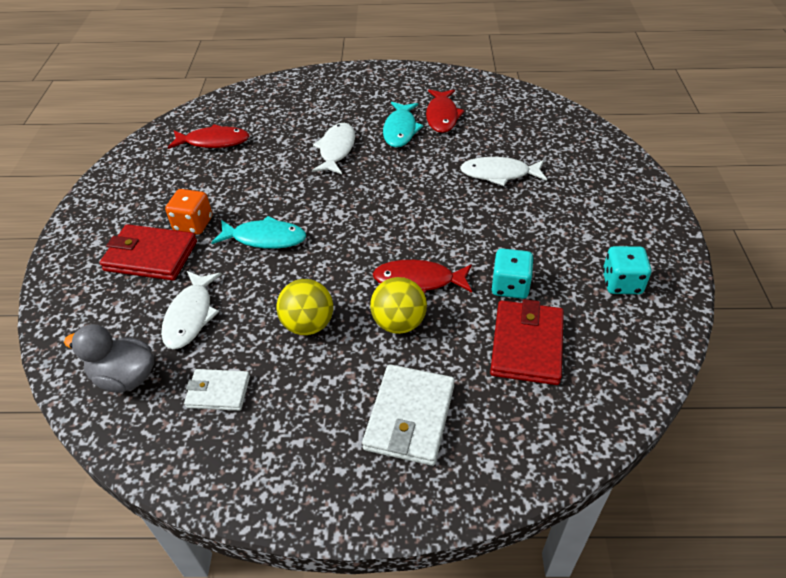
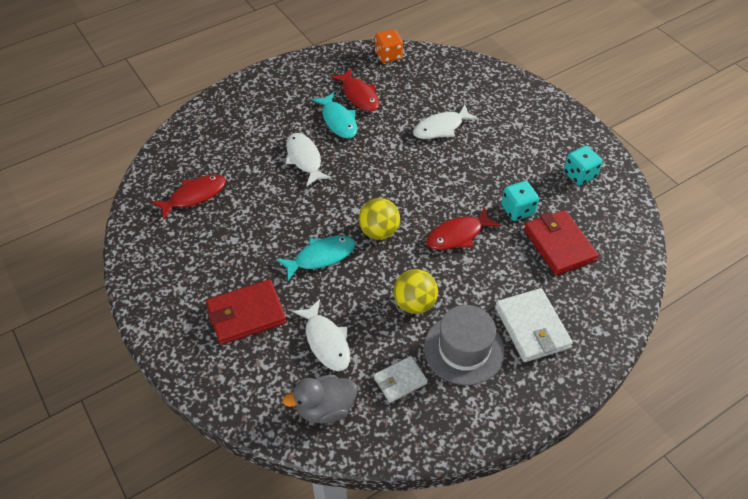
camera: 35 degrees left, 5 degrees up
(193, 224) = (253, 273): orange dice -> orange dice (388, 56)
(312, 398) = (464, 349): none -> grey hat
(399, 323) = (471, 271): yellow ball -> yellow ball (379, 231)

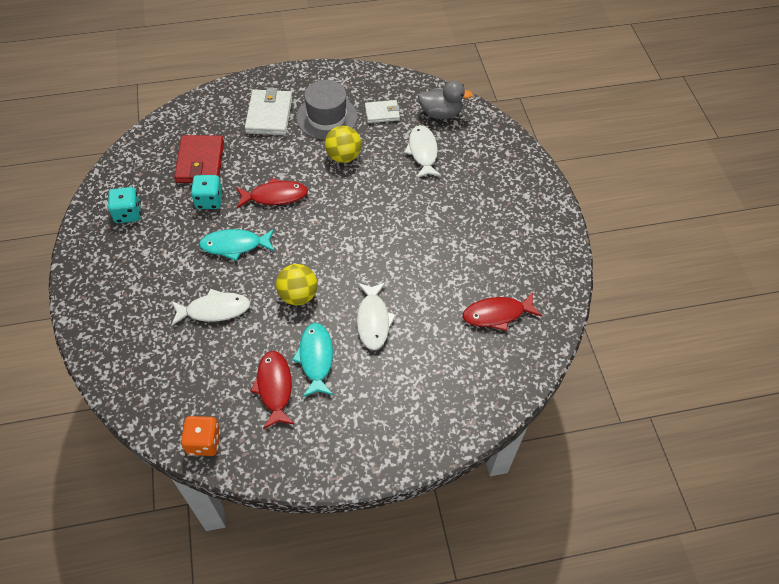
camera: 160 degrees left, 5 degrees up
(246, 314) = (477, 189): red wallet -> none
(321, 257) = (399, 215): turquoise fish -> turquoise fish (235, 245)
(379, 231) = (339, 221): yellow ball -> yellow ball (298, 295)

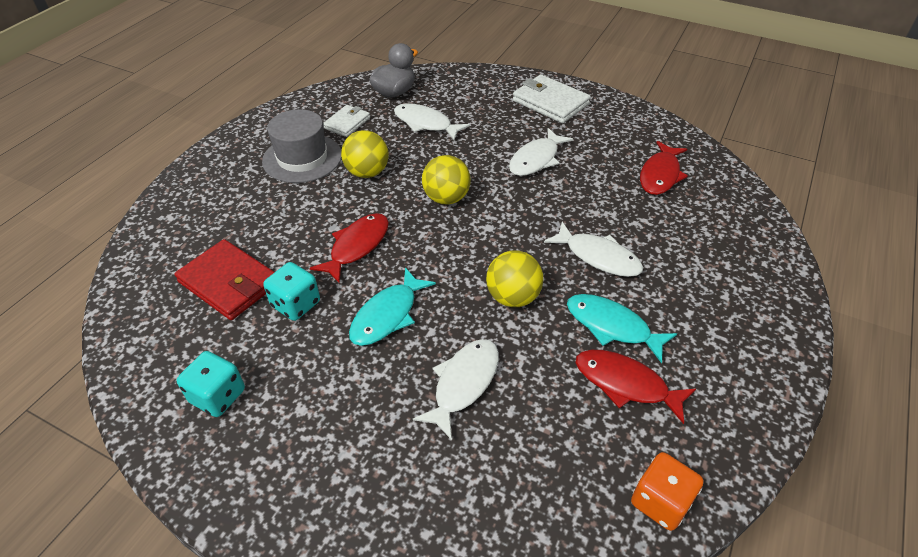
camera: 50 degrees left, 10 degrees down
(269, 115) = (242, 195): white wallet -> white wallet (550, 102)
(356, 210) = (446, 198): none -> yellow ball
(443, 234) = (536, 159): none -> white fish

